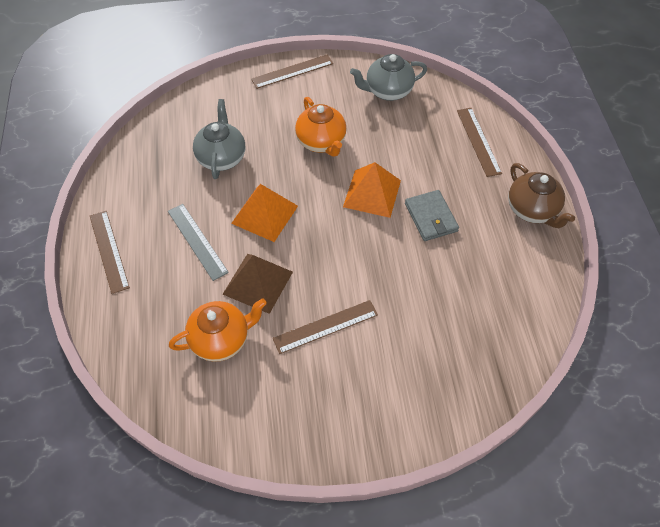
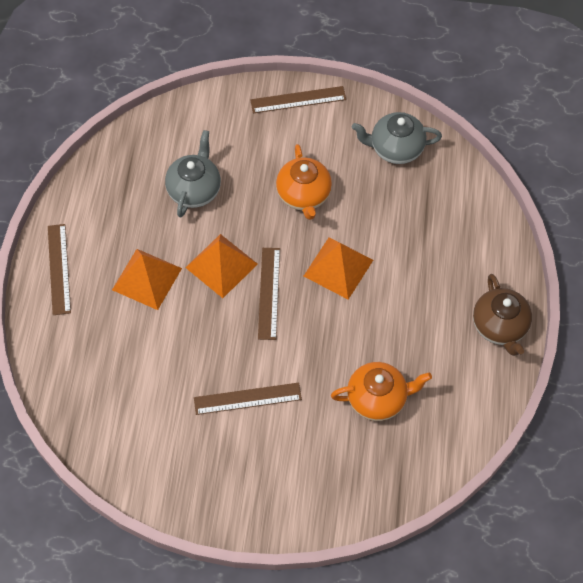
camera: 15 degrees right, 5 degrees up
(197, 241) = (147, 279): grey ruler -> orange pyramid
(221, 339) = (145, 386): orange teapot -> orange teapot (378, 399)
(258, 282) = (195, 337): brown pyramid -> none
(431, 217) = (390, 309): grey wallet -> none
(478, 141) = (473, 233): brown ruler -> brown ruler (269, 293)

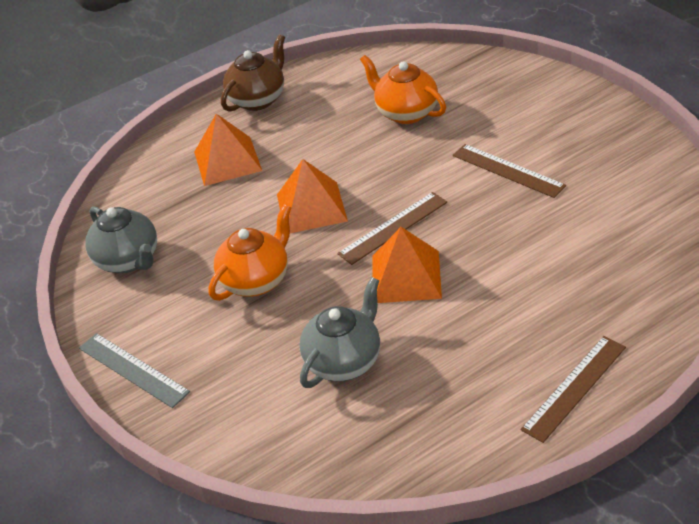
camera: 125 degrees left, 20 degrees down
(147, 279) = (490, 314): orange pyramid -> orange pyramid (227, 161)
(194, 190) = (344, 361): grey teapot -> grey teapot turned 150 degrees clockwise
(298, 100) = (133, 369): brown ruler -> grey ruler

